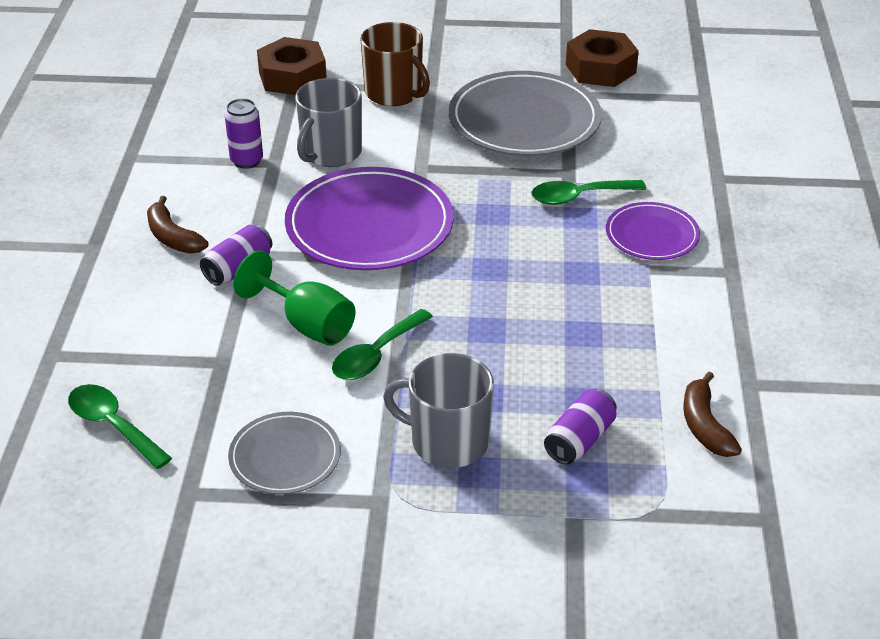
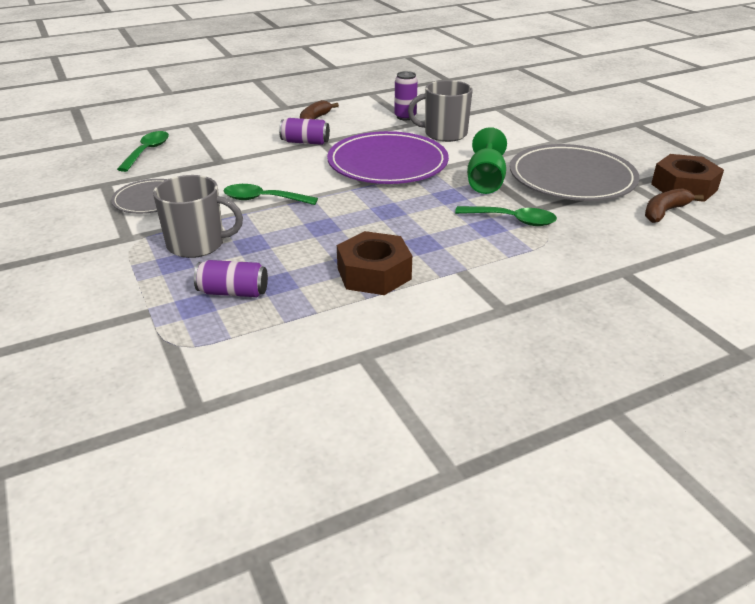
camera: 60 degrees right, 5 degrees down
(292, 77) = (502, 105): brown nut -> brown nut (374, 273)
(307, 324) = (273, 173): green goblet -> green goblet (485, 181)
(394, 93) = (533, 133): brown mug -> none
(448, 441) = (197, 244): grey mug -> grey mug turned 105 degrees clockwise
(579, 196) = (512, 220): green spoon -> green spoon turned 150 degrees clockwise
(652, 235) = (504, 261): purple plate -> none
(704, 426) = (291, 344): brown banana -> brown banana (664, 212)

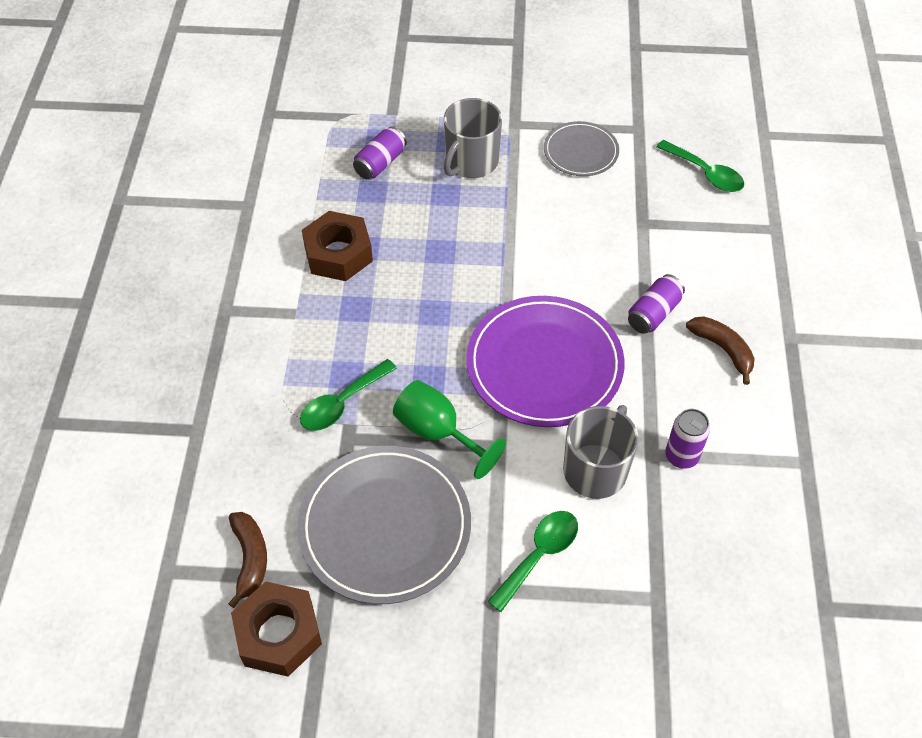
camera: 120 degrees right, 20 degrees up
(263, 199) = (526, 229): green spoon -> green spoon (539, 555)

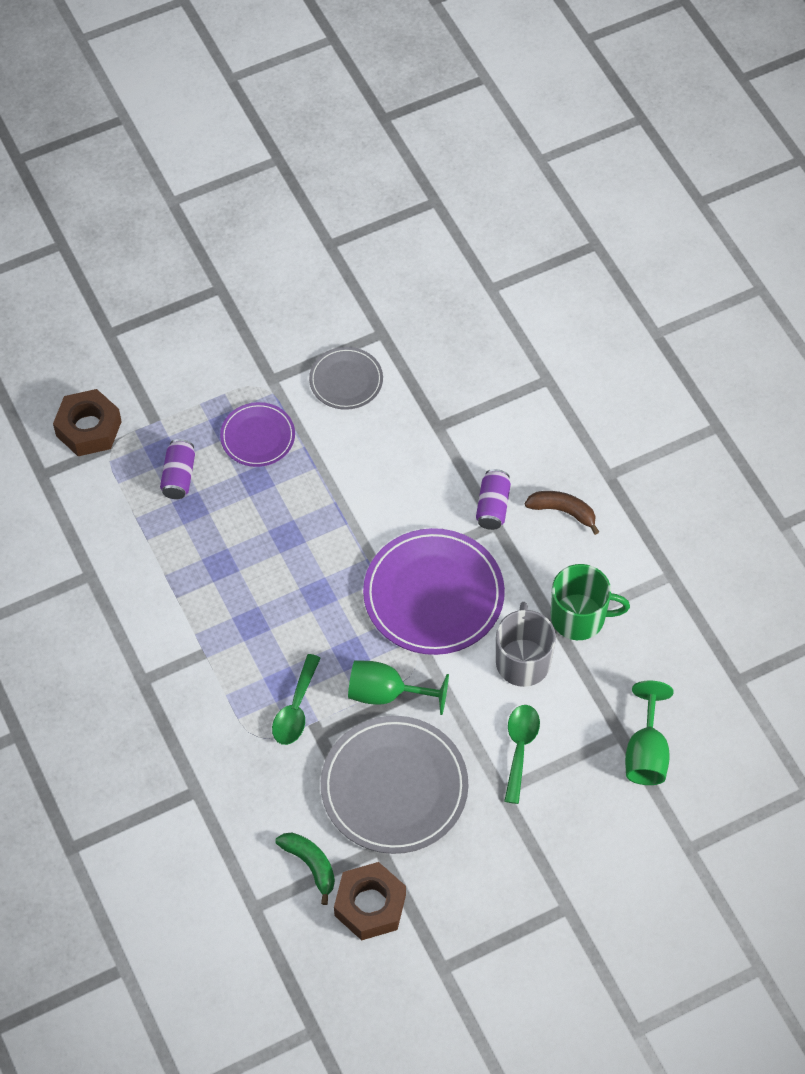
camera: 30 degrees left, 5 degrees up
(250, 559) = (310, 864): brown banana -> green banana
(338, 254) = (202, 581): brown nut -> brown nut (88, 428)
(471, 162) = (257, 436): grey mug -> purple plate
(675, 632) = (646, 752): none -> green goblet
(681, 456) = (579, 617): purple can -> green mug
(705, 173) = (462, 352): green spoon -> none

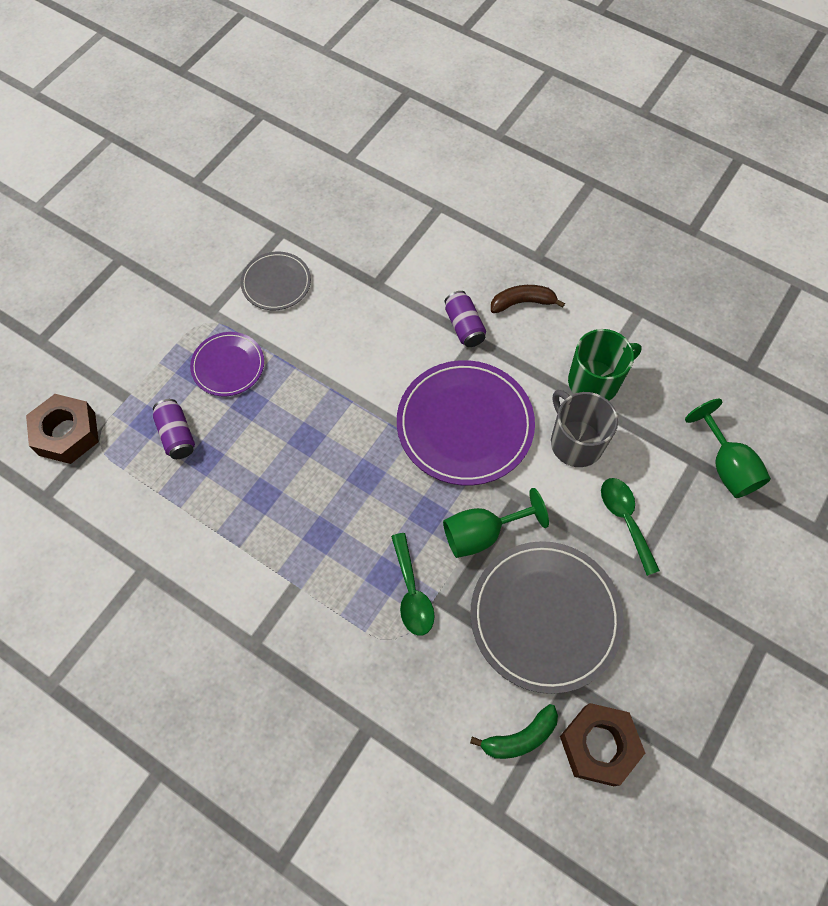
camera: 30 degrees left, 5 degrees up
(310, 864) = (520, 737): green banana -> green banana turned 135 degrees clockwise

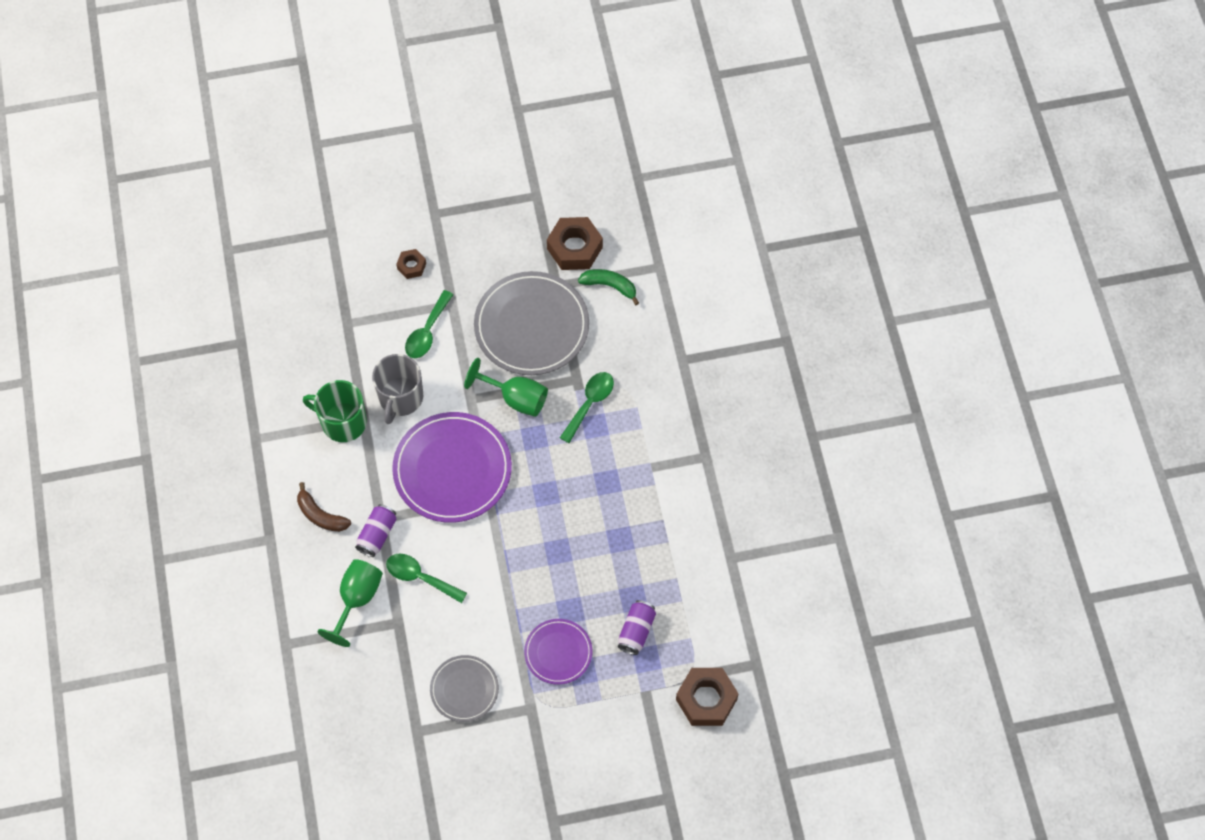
camera: 135 degrees left, 0 degrees up
(395, 326) = (420, 577): none -> green spoon
(714, 567) = (411, 266): none -> brown nut
(726, 466) = (334, 305): green goblet -> green goblet (357, 599)

